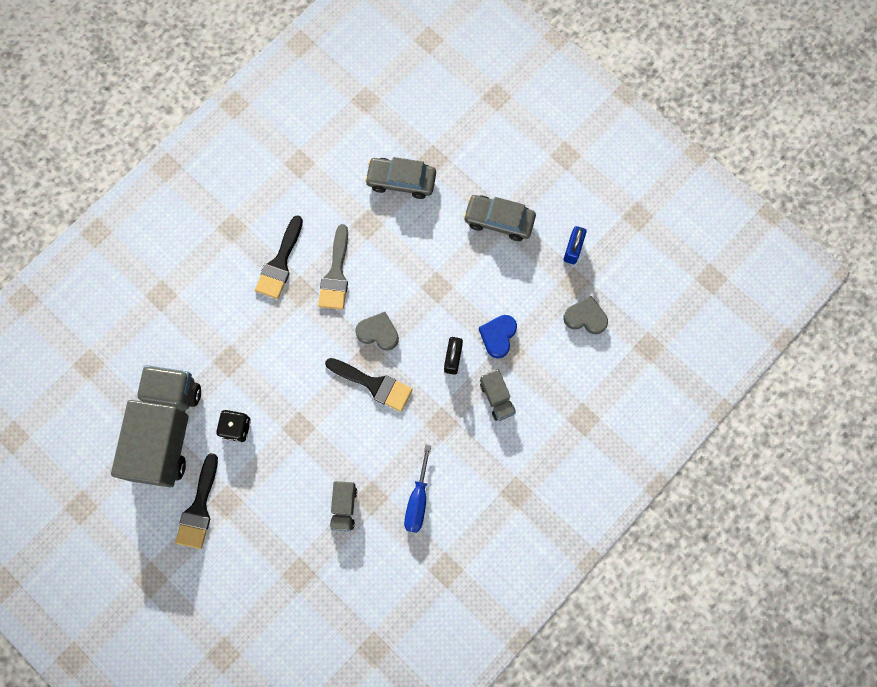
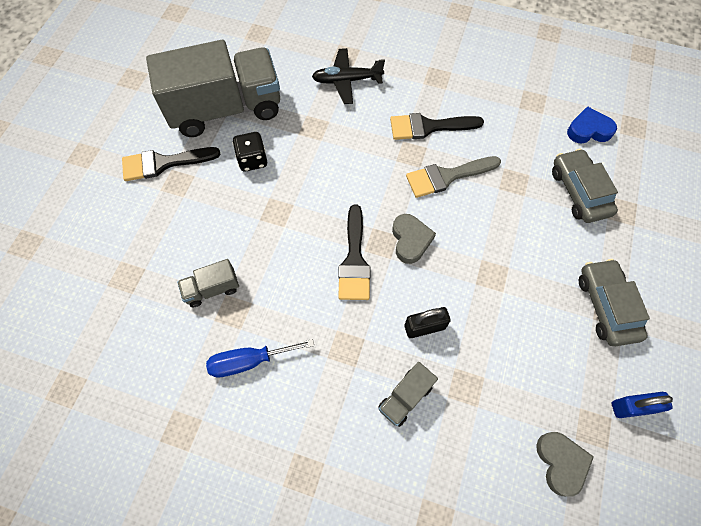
camera: 65 degrees right, 10 degrees down
(192, 308) = (347, 80): none -> black plane
(498, 336) = (477, 365): blue heart -> blue heart (588, 130)

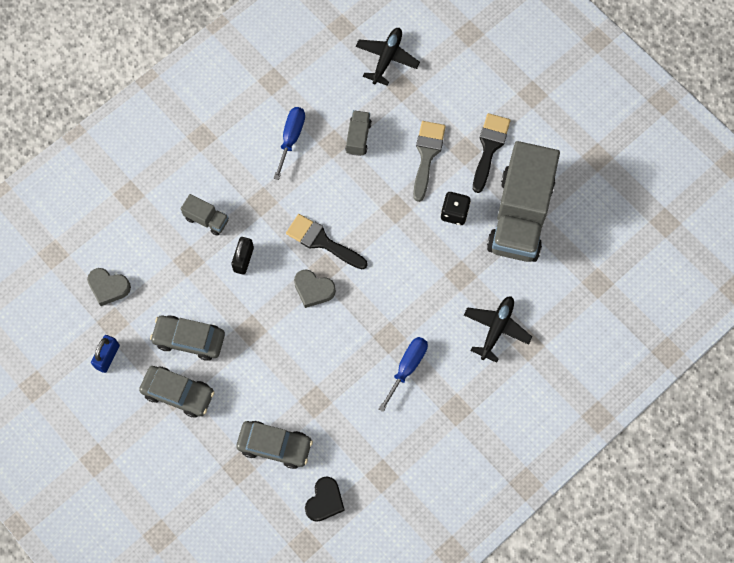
camera: 120 degrees right, 5 degrees up
(92, 312) = (387, 58): none -> black plane
(405, 397) = (206, 219): grey truck -> grey truck turned 135 degrees clockwise
(428, 127) = (407, 367): black brush -> blue screwdriver
(447, 176) = (351, 351): grey brush -> grey brush (427, 155)
(547, 330) = (189, 340): none -> grey car
(588, 130) = (325, 501): blue heart -> black heart

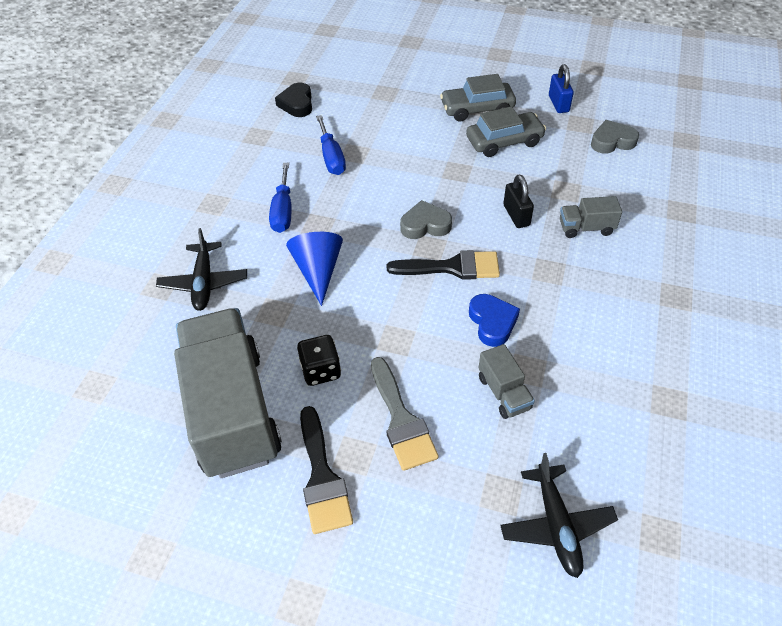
camera: 150 degrees right, 20 degrees down
(275, 446) = (366, 115): grey car -> none
(291, 138) = (581, 348): blue screwdriver -> blue screwdriver (331, 157)
(329, 185) = (492, 322): none -> blue heart
(413, 292) = (318, 271): none -> blue cone

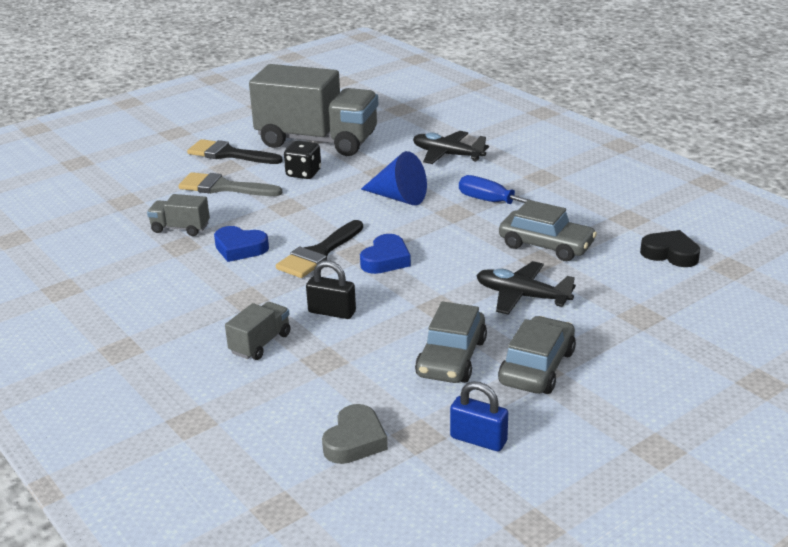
camera: 125 degrees right, 20 degrees down
(331, 157) = (546, 245): blue screwdriver -> grey car
(425, 225) = (386, 260): grey heart -> blue heart
(556, 525) = (79, 209): black plane -> black plane (522, 296)

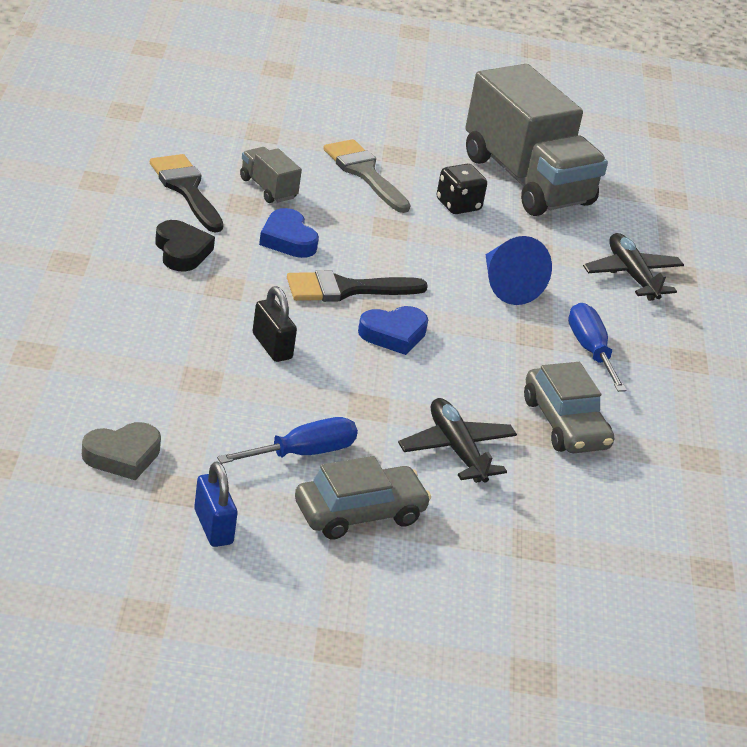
camera: 35 degrees right, 5 degrees up
(229, 154) = (421, 143): black brush -> black brush (186, 189)
(260, 343) = (175, 331): grey truck -> none
(451, 358) = (303, 453): grey car -> blue screwdriver
(670, 254) = (675, 517): black heart -> black heart (181, 251)

